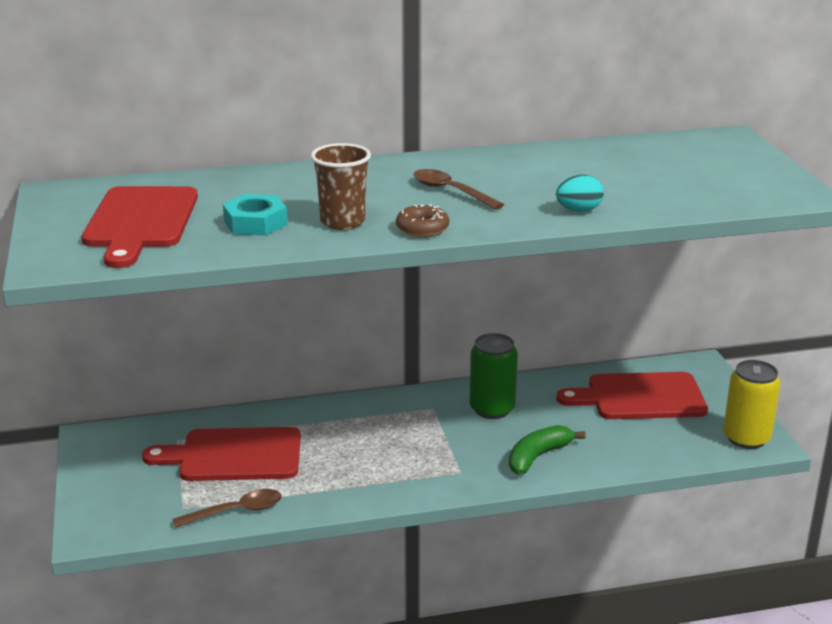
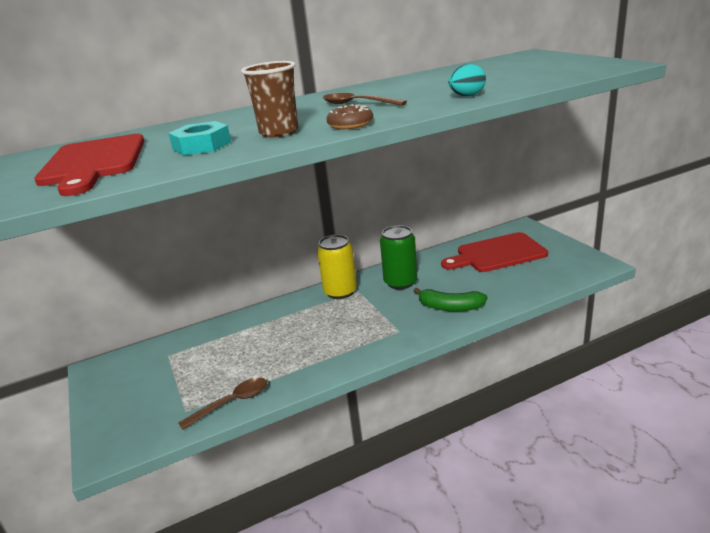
camera: 10 degrees left, 0 degrees up
(234, 455) = (217, 358): red cutting board -> none
(538, 456) = (450, 307): green banana -> green banana turned 105 degrees counterclockwise
(746, 438) = (584, 264): yellow can -> yellow can (340, 292)

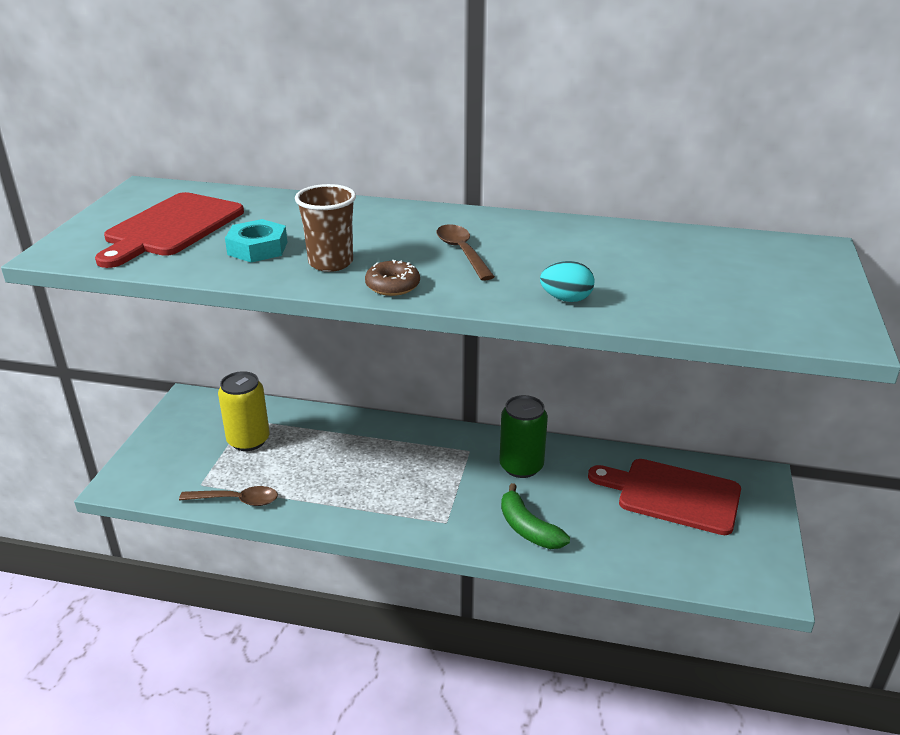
camera: 35 degrees right, 5 degrees up
(340, 292) = (452, 441): yellow can -> yellow can (248, 440)

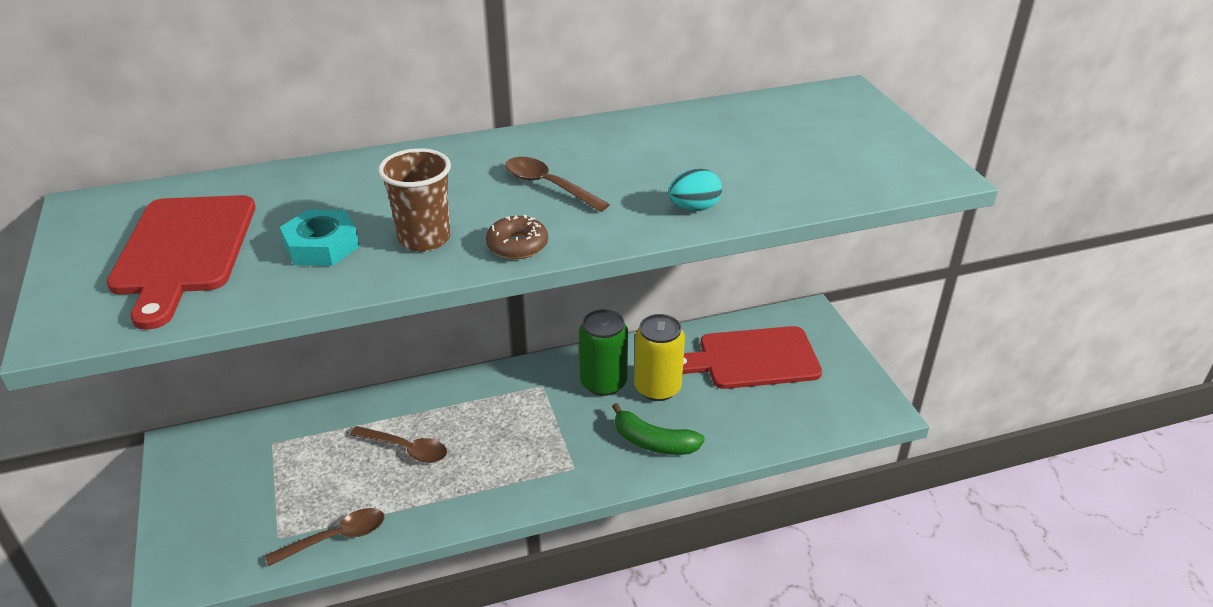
camera: 30 degrees left, 5 degrees up
(248, 440) = (295, 465): yellow can -> yellow can (657, 388)
(331, 458) = (405, 449): none -> brown spoon

